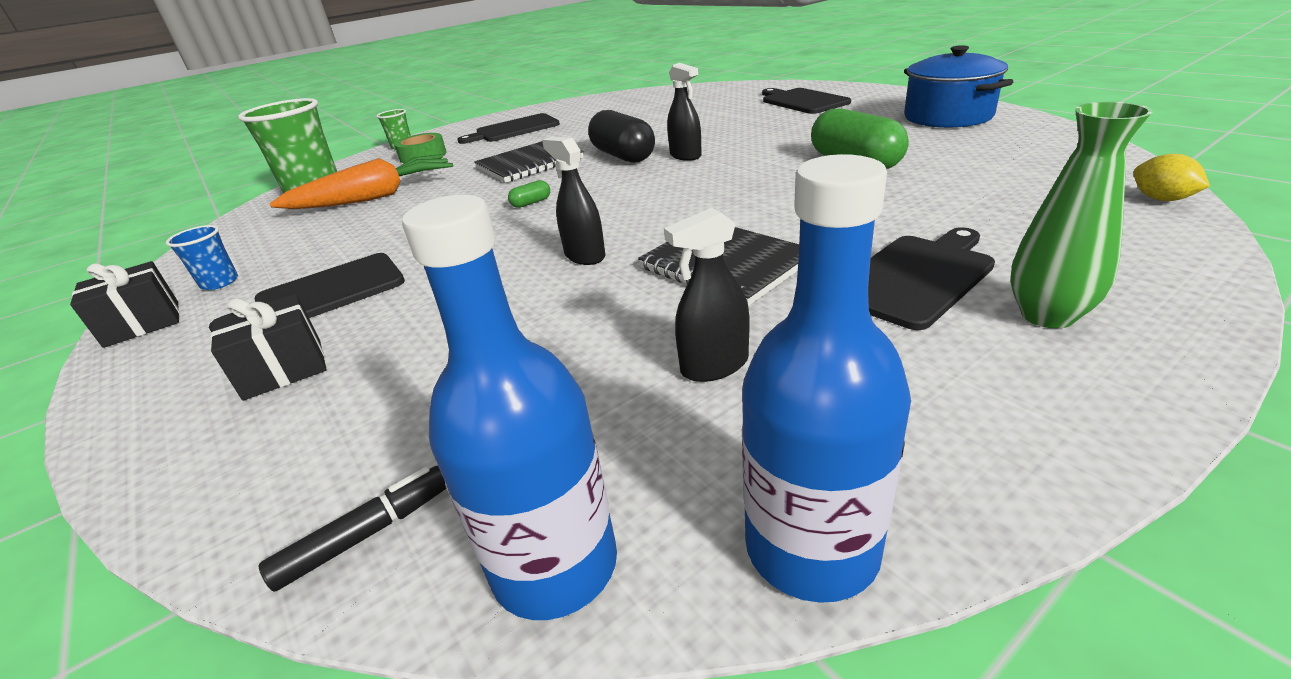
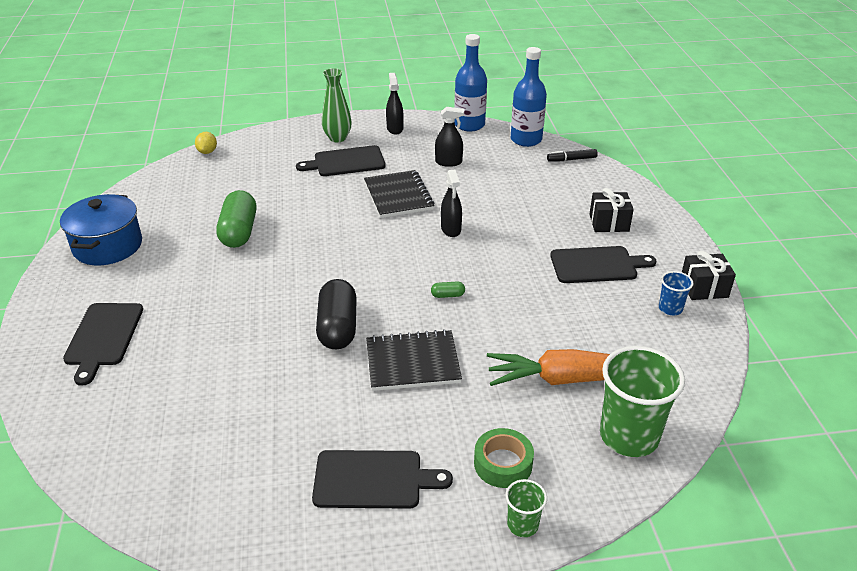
camera: 155 degrees left, 5 degrees up
(685, 156) = (302, 298): black spray bottle -> black spray bottle (395, 129)

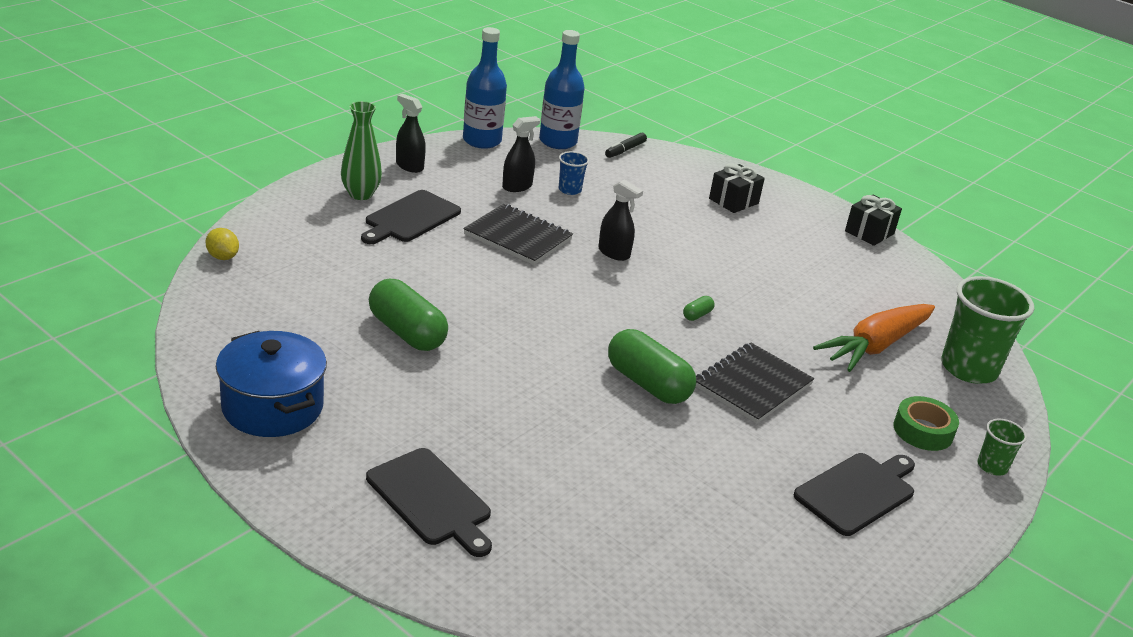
camera: 45 degrees left, 5 degrees down
(338, 327) = (648, 384): black capsule -> green capsule
(597, 265) = (773, 242): black cutting board -> none
(670, 308) = (869, 258): blue cup -> blue cup (570, 190)

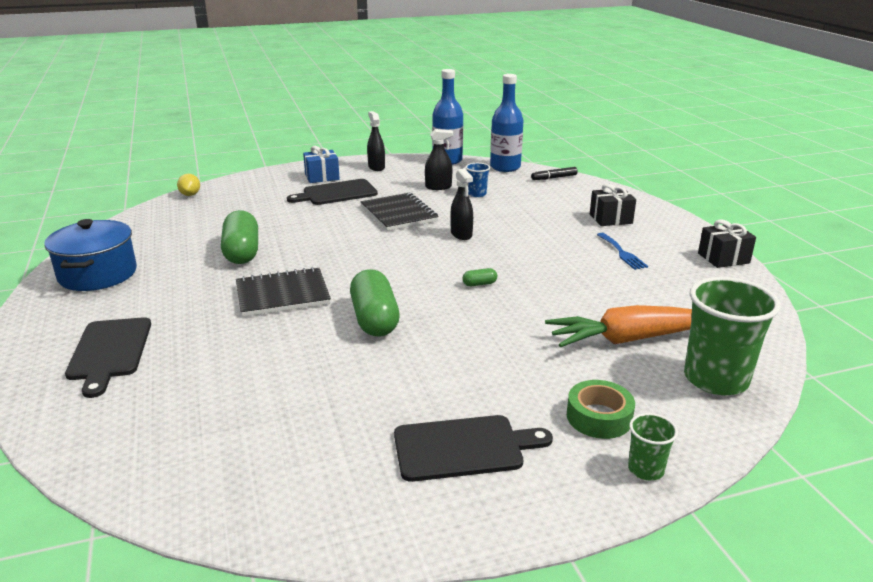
camera: 35 degrees right, 5 degrees down
(360, 194) = (322, 177): green vase -> blue gift
(752, 385) = (465, 341): black notebook -> black notebook (282, 294)
(783, 245) = (622, 253): none -> blue fork

